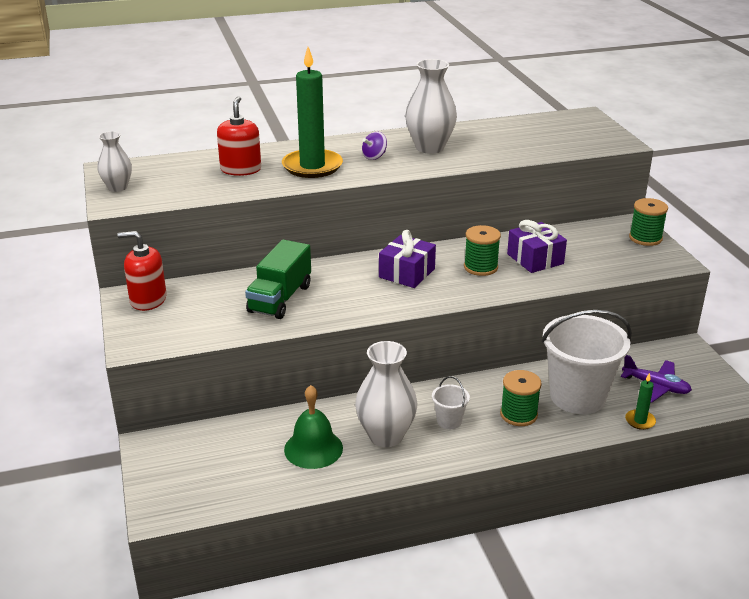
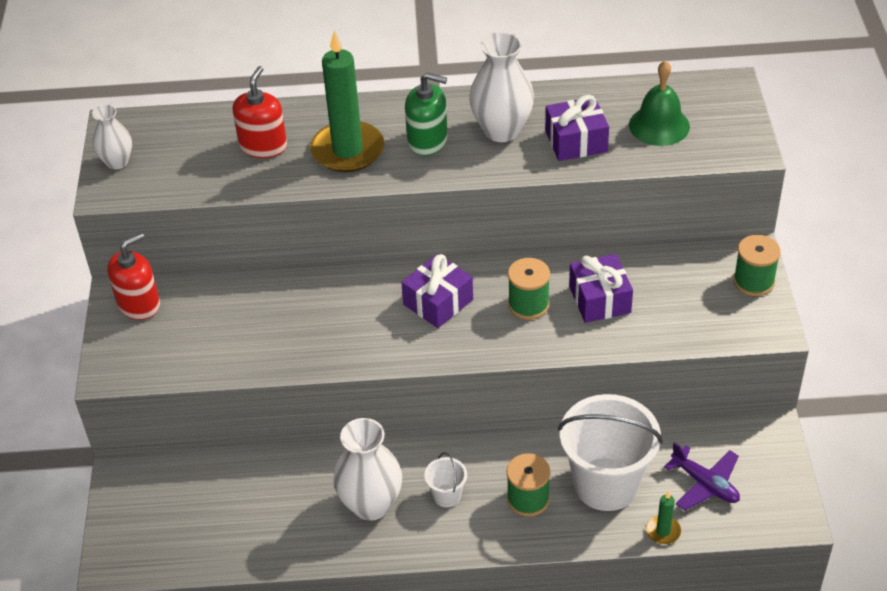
camera: 15 degrees right, 15 degrees up
(148, 300) = (139, 304): red soap dispenser -> red soap dispenser turned 120 degrees clockwise
(280, 299) = (282, 323): green truck -> none
(313, 448) = (289, 509): green bell -> green bell (659, 125)
(374, 157) = (427, 141): purple spinning top -> green soap dispenser
(490, 148) = (576, 141): none -> purple gift

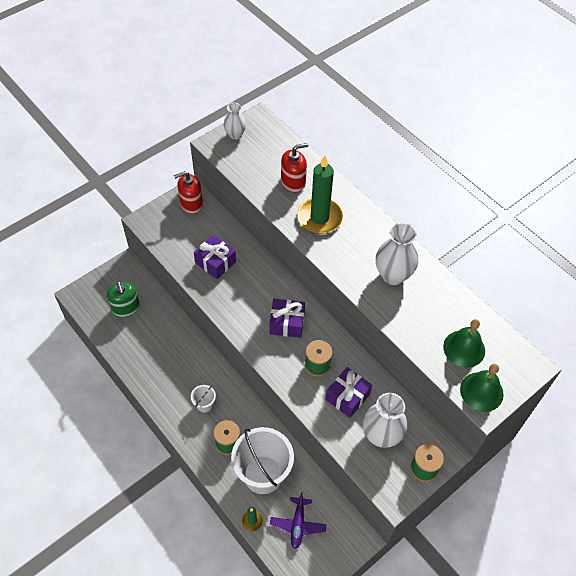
camera: 50 degrees right, 10 degrees up
(139, 304) = (191, 204): red soap dispenser -> red soap dispenser turned 150 degrees clockwise
(371, 505) = (176, 375): white vase -> white vase (381, 436)
(427, 141) = (356, 247): green soap dispenser -> green soap dispenser (126, 308)
(576, 141) = (415, 315): purple gift -> purple gift (215, 262)
(727, 142) = (481, 391): none -> green bell

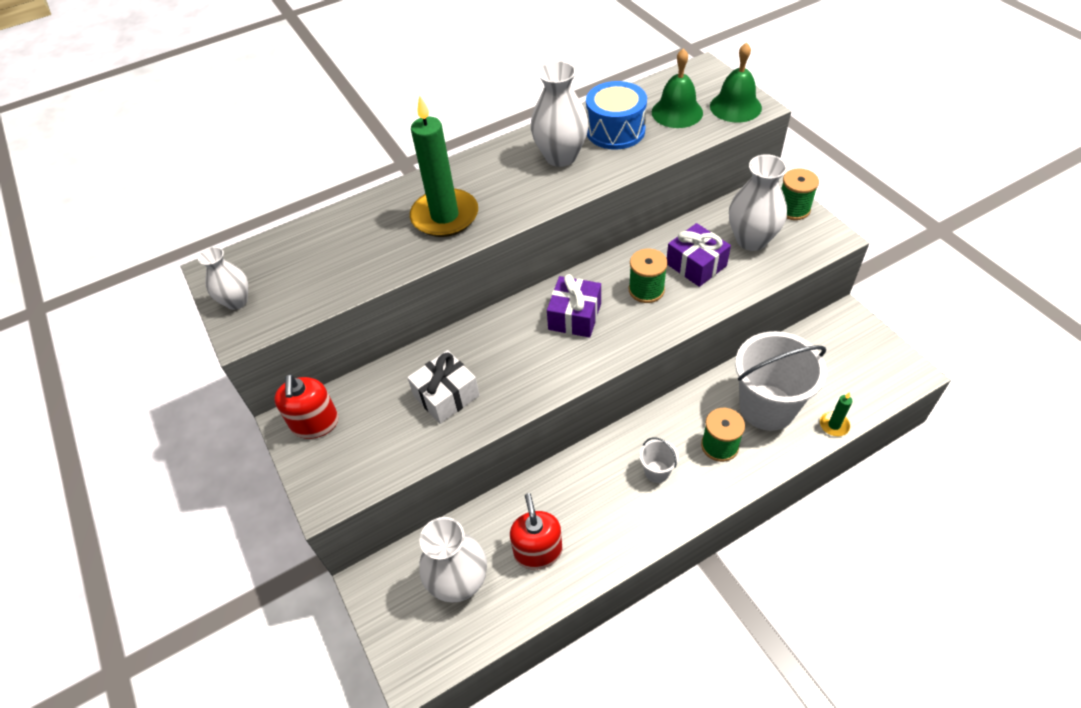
camera: 75 degrees left, 5 degrees down
(126, 308) = (459, 583): green soap dispenser -> white vase
(215, 262) = (446, 395): purple gift -> white gift
(293, 182) = (367, 238): red soap dispenser -> red soap dispenser (538, 551)
(298, 524) = (834, 375): purple plane -> none
(431, 307) = (615, 131): none -> blue drum

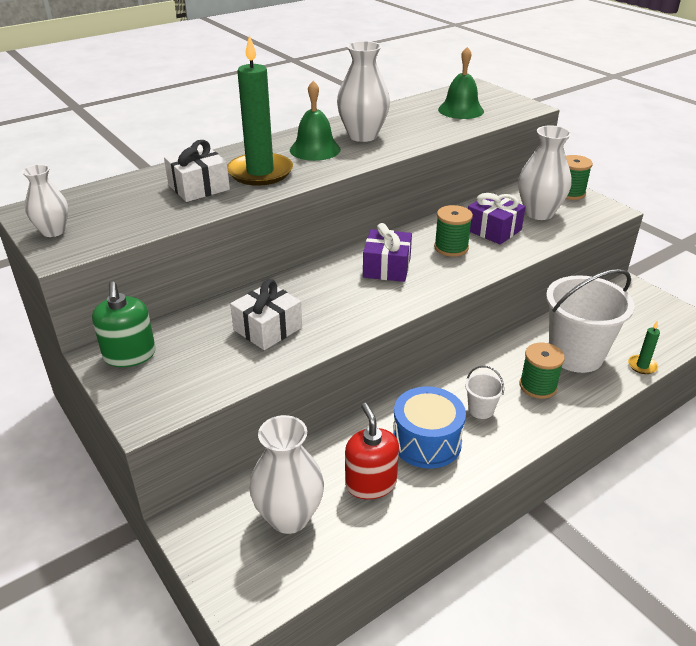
camera: 10 degrees left, 15 degrees down
(315, 423) = (129, 355): red soap dispenser -> green soap dispenser
(380, 239) = (199, 187): none -> white gift
(615, 131) = (409, 121): blue drum -> blue drum (426, 442)
(735, 107) = (511, 107): green bell -> green bell (315, 149)

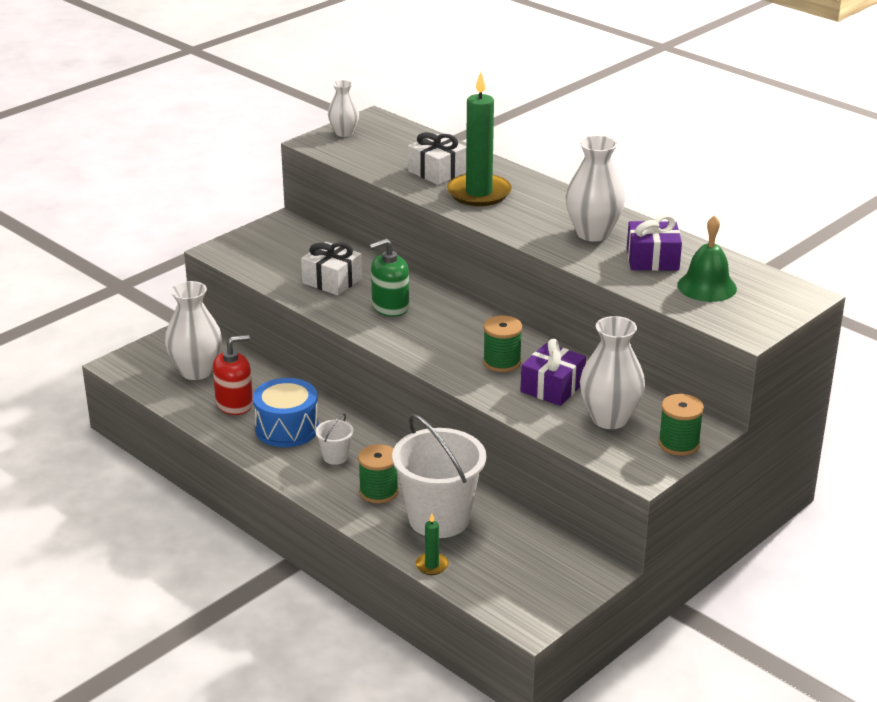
camera: 80 degrees right, 5 degrees down
(129, 355) = (285, 231): green soap dispenser -> green soap dispenser (390, 307)
(315, 149) = (544, 212): green bell -> none
(387, 267) = (449, 328): purple gift -> purple gift (652, 259)

